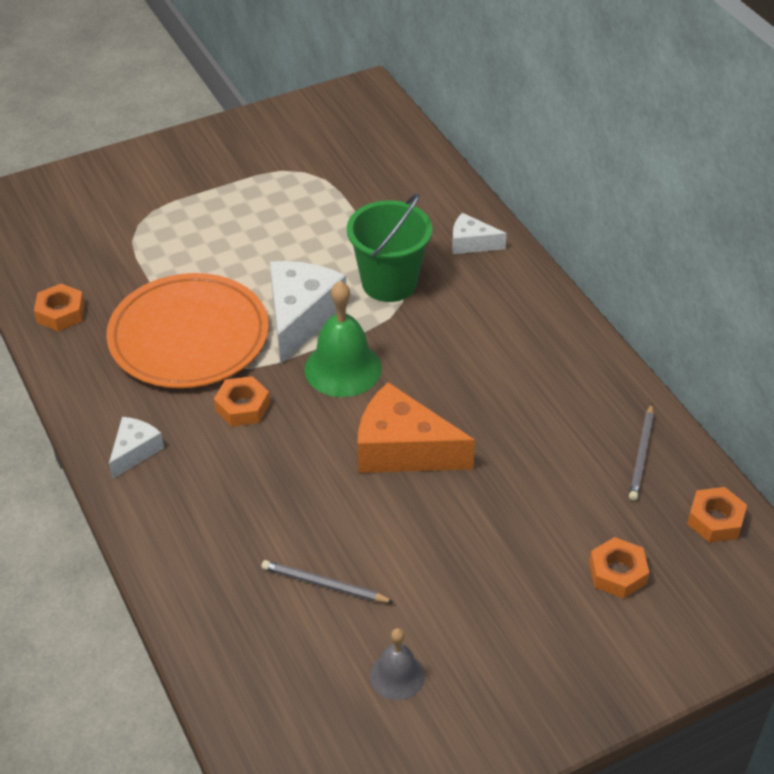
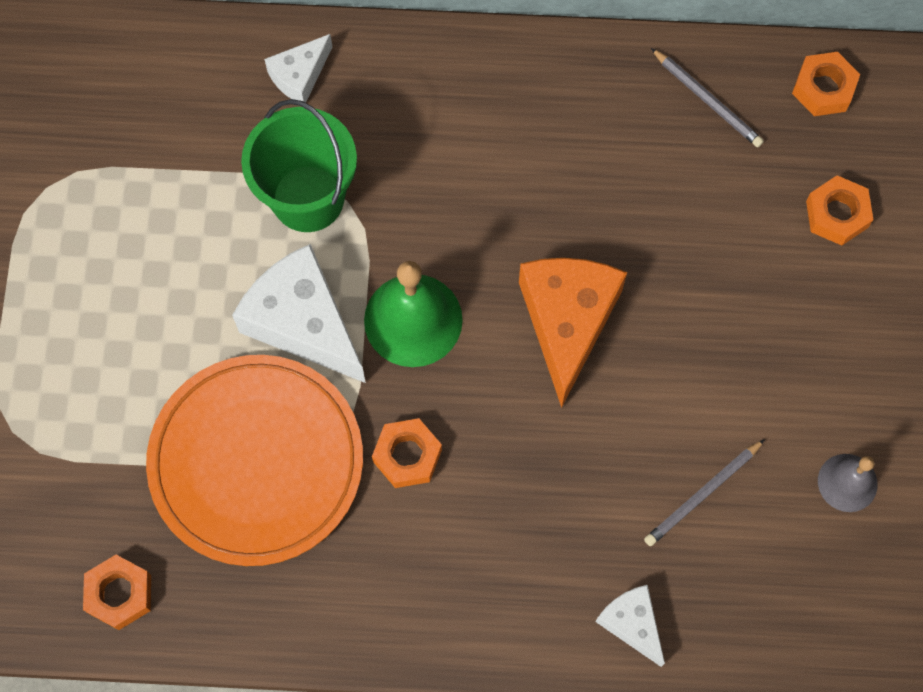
camera: 60 degrees left, 25 degrees up
(135, 451) = (406, 604): white cheese -> white cheese (632, 623)
(402, 449) = (568, 322): orange cheese -> orange cheese turned 135 degrees clockwise

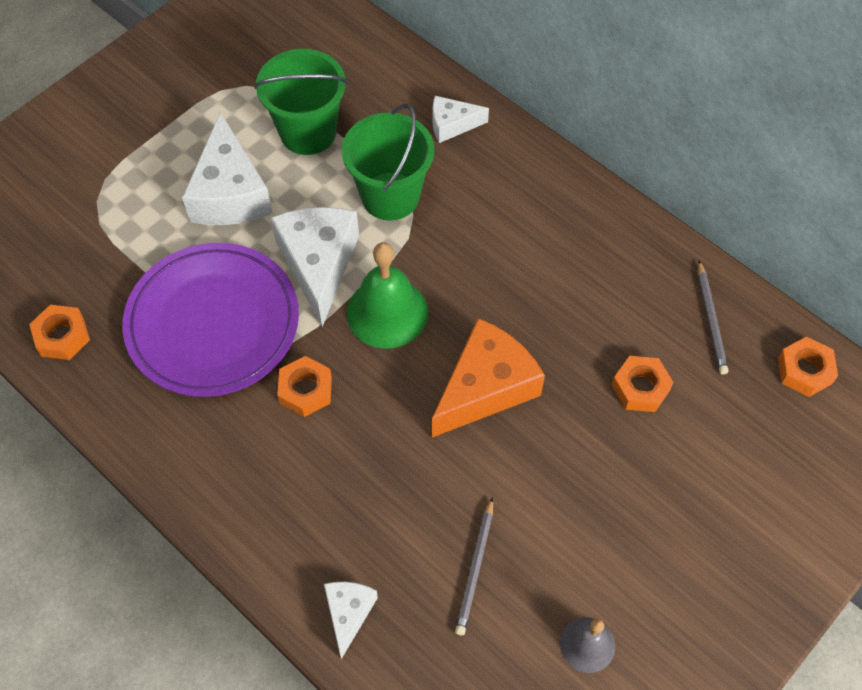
camera: 40 degrees right, 10 degrees down
(143, 317) = (229, 193): none -> white cheese
(161, 191) = (308, 132): none -> green bucket
(256, 462) = (213, 323): orange plate -> purple plate
(702, 494) = (475, 568): grey pencil -> grey pencil turned 75 degrees counterclockwise
(837, 214) = (741, 459): orange nut -> orange nut (640, 388)

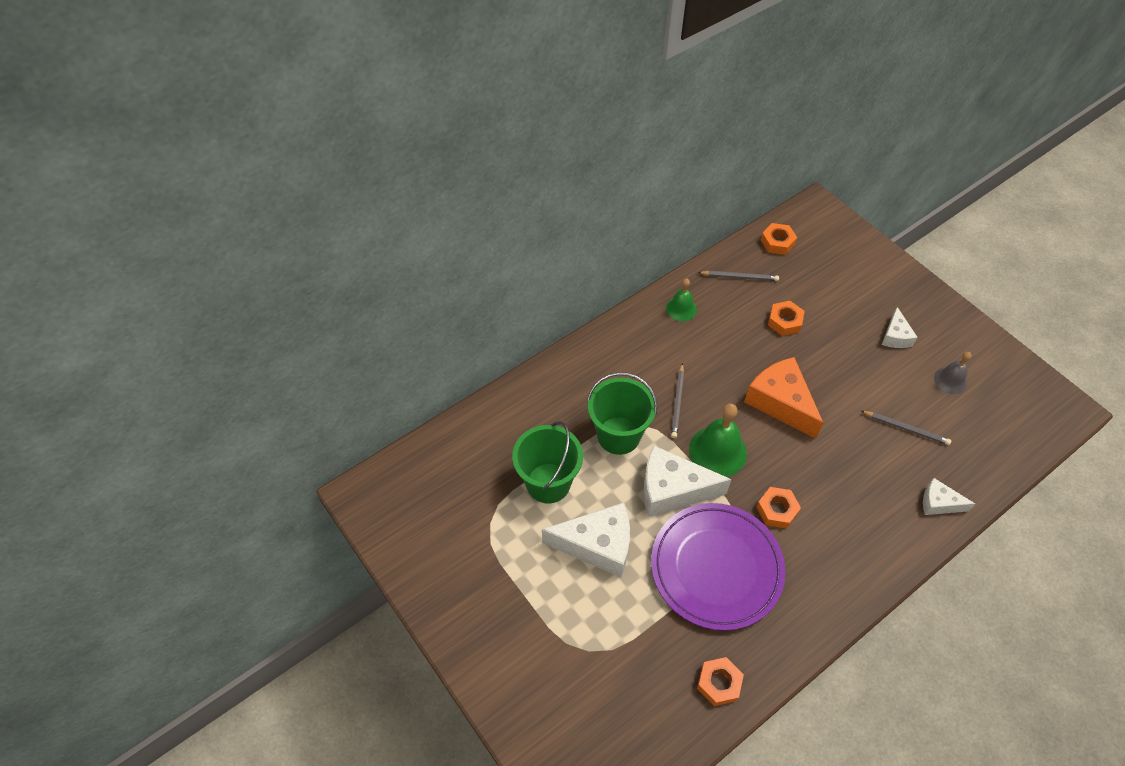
camera: 80 degrees left, 5 degrees down
(452, 125) = (561, 387): white cheese -> white cheese (895, 336)
(457, 258) = (677, 402): none -> grey pencil
(624, 247) = (681, 309): none -> green bell

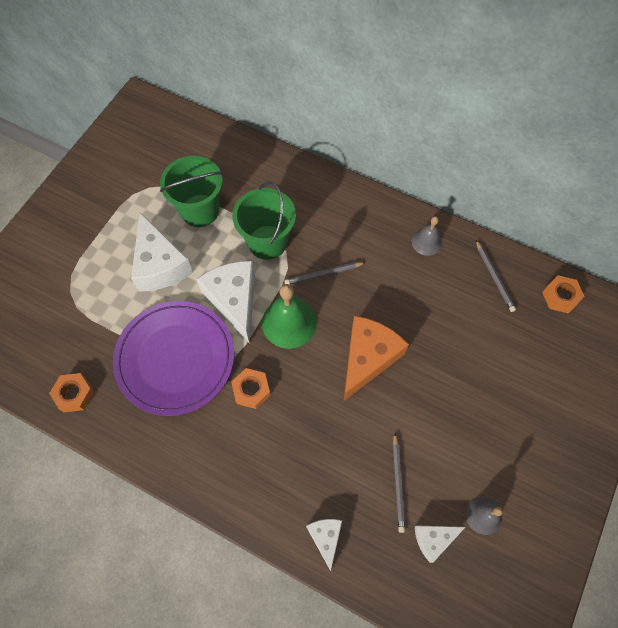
camera: 65 degrees right, 10 degrees up
(681, 309) = (426, 242): green bell -> grey bell
(784, 321) = (464, 333): orange nut -> none
(895, 336) = (509, 443): white cheese -> white cheese (433, 539)

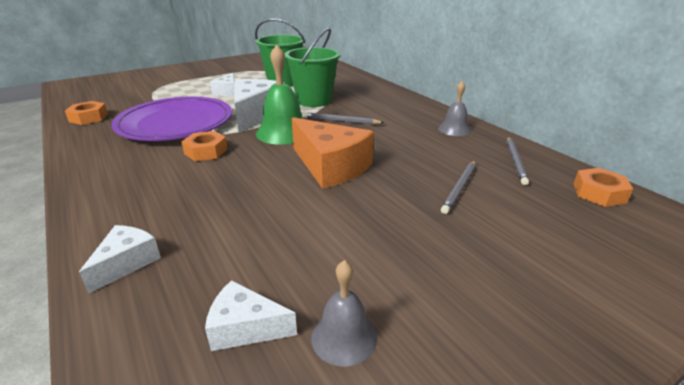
camera: 30 degrees right, 35 degrees down
(160, 265) = (227, 92): white cheese -> white cheese, size x0.54
(368, 358) = (330, 167): orange cheese -> orange cheese turned 75 degrees clockwise
(398, 483) = (261, 255): grey pencil -> grey pencil (460, 188)

